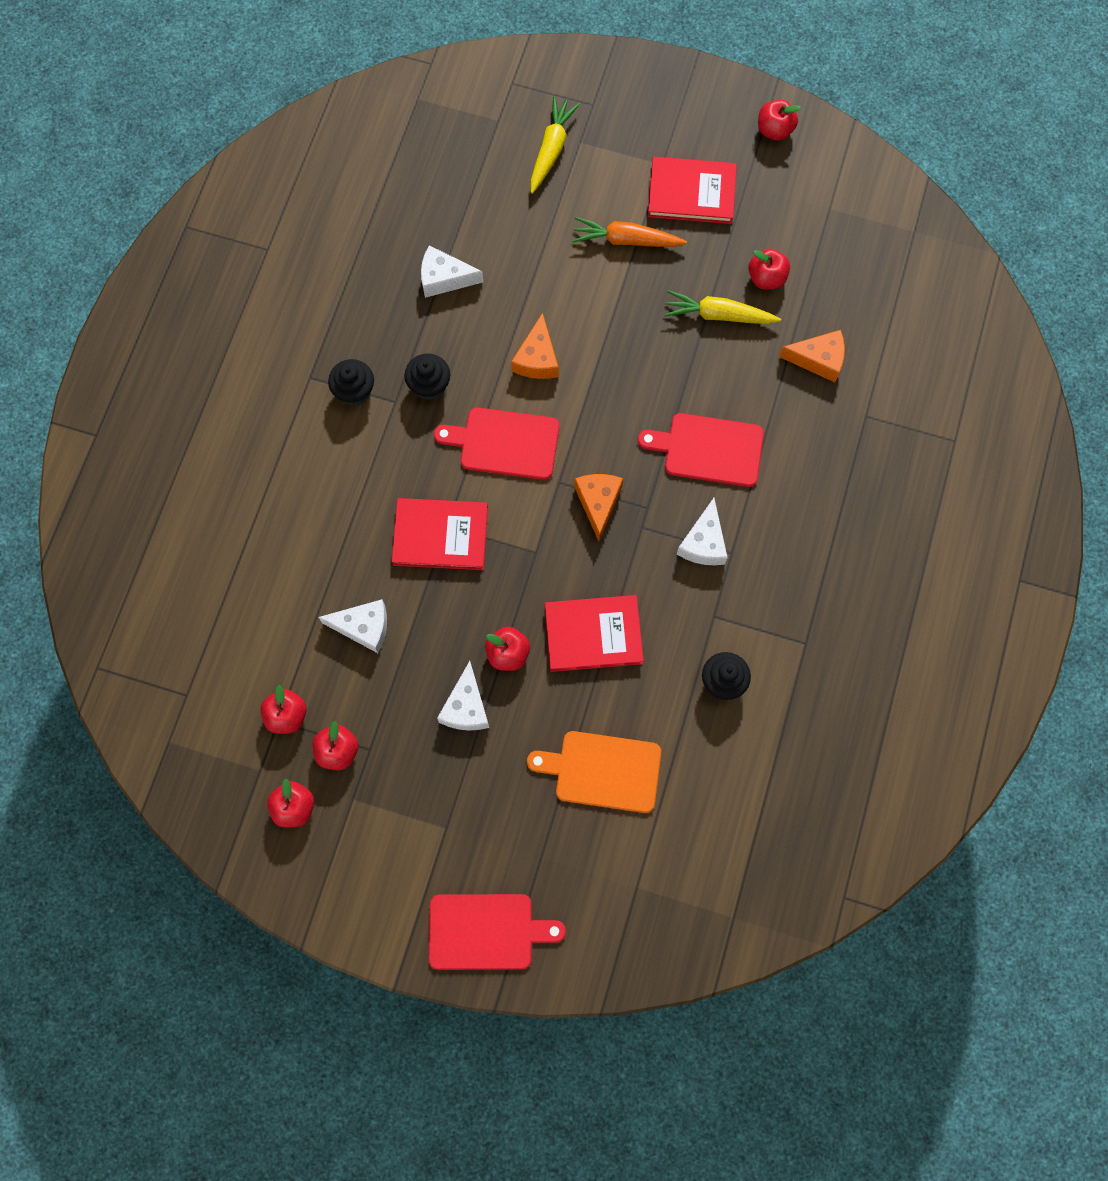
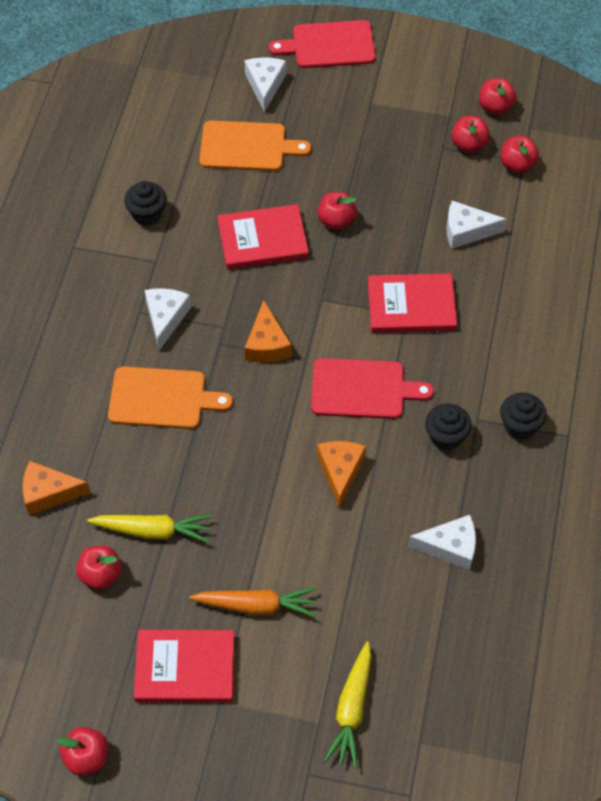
camera: 175 degrees right, 15 degrees down
(466, 707) = (367, 181): white cheese -> white cheese (265, 85)
(708, 450) = (162, 398): red cutting board -> orange cutting board

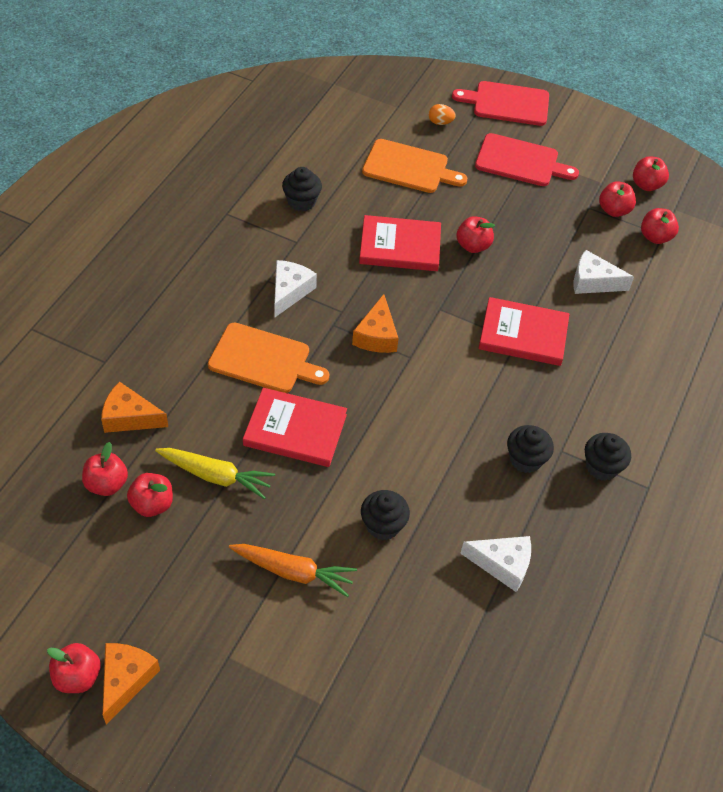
camera: 10 degrees right, 5 degrees down
(49, 566) = (107, 484): none -> red apple
(185, 668) = (204, 614): red book -> red book (295, 430)
(265, 85) = (440, 122): white cheese -> orange egg
(328, 538) = (383, 525): none -> black cupcake
(340, 471) = (413, 466): orange cheese -> orange cheese (126, 680)
(352, 709) = (358, 700): yellow carrot -> none
(362, 389) = (456, 396): red cutting board -> red cutting board (520, 161)

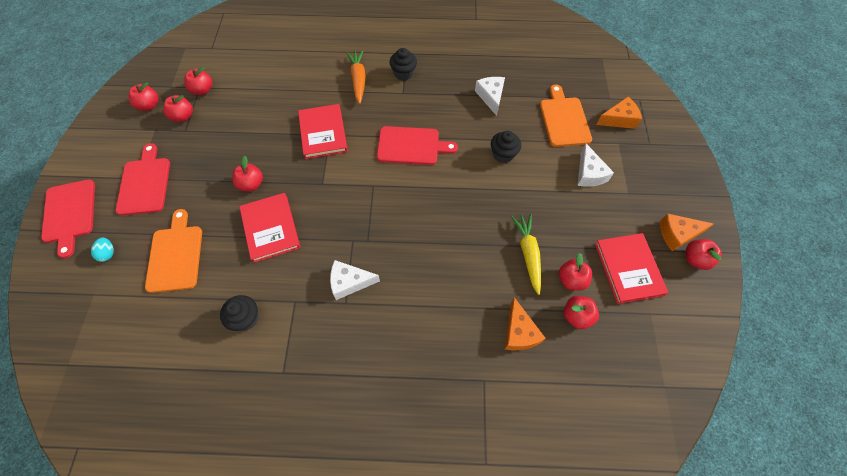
camera: 110 degrees left, 10 degrees up
(263, 359) = (421, 270): orange cutting board -> orange cutting board (564, 119)
(293, 572) = (560, 184): orange carrot -> orange carrot (358, 80)
(295, 430) = (467, 225): red book -> red book (628, 269)
(376, 335) = (364, 210): orange cheese -> orange cheese (619, 119)
(440, 122) = (108, 253): orange egg -> turquoise egg
(454, 422) = (411, 146): none -> red cutting board
(525, 459) = (418, 106): black cupcake -> none
(593, 282) = (259, 111): white cheese -> white cheese (589, 174)

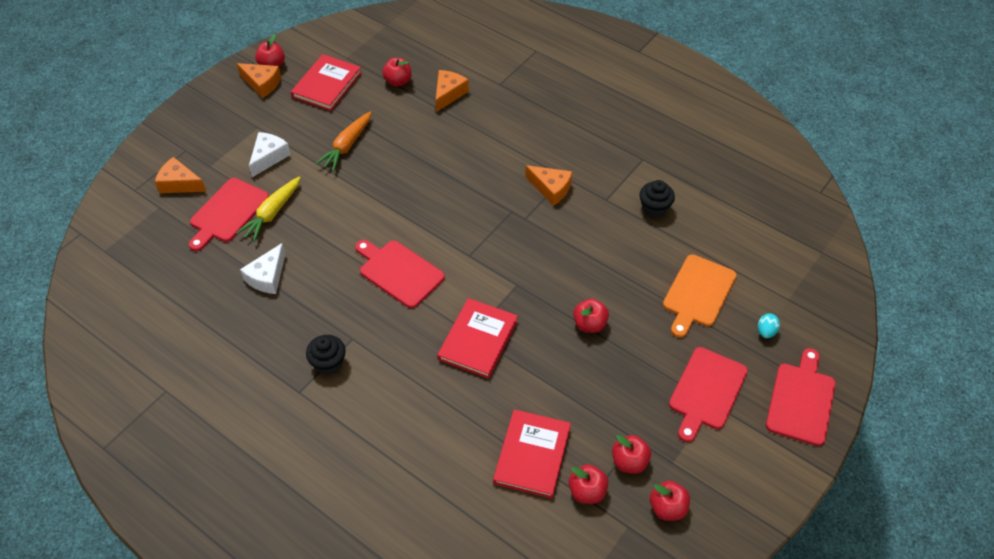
camera: 145 degrees left, 10 degrees down
(270, 228) = (594, 269): red book -> red book (532, 455)
(349, 282) = (551, 189): white cheese -> orange cheese
(358, 80) = (387, 387): orange carrot -> orange carrot (347, 146)
(503, 154) = (322, 214): black cupcake -> none
(528, 254) = (389, 132): yellow carrot -> yellow carrot (272, 213)
(564, 119) = (228, 212): orange cutting board -> red cutting board
(571, 280) = (376, 101): red apple -> none

